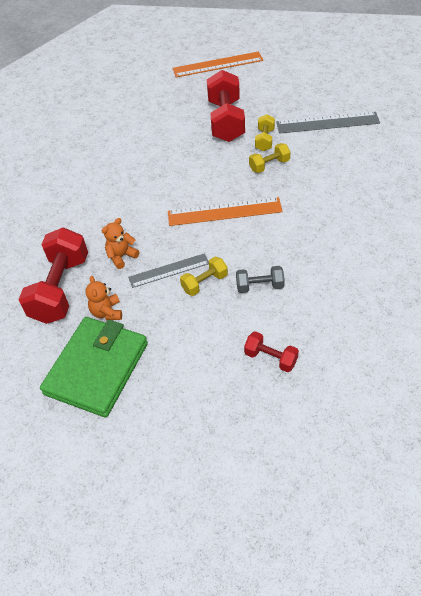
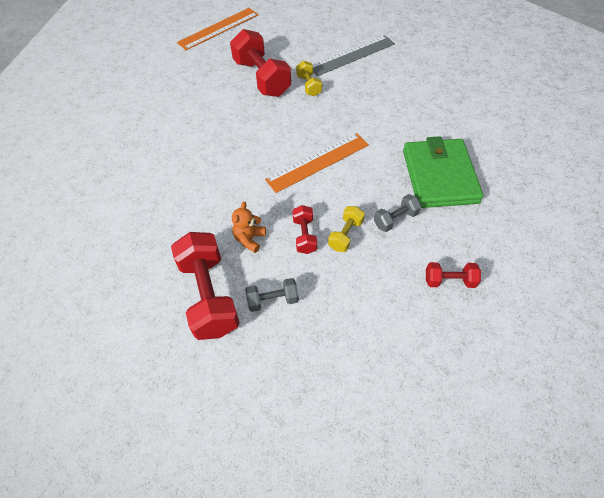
camera: 30 degrees left, 5 degrees up
(97, 368) = (301, 361): green wallet -> green wallet (439, 176)
(107, 312) = (272, 300): orange teddy bear -> grey dumbbell
(169, 270) = (304, 235): grey ruler -> red dumbbell
(269, 165) = (328, 107): yellow dumbbell -> none

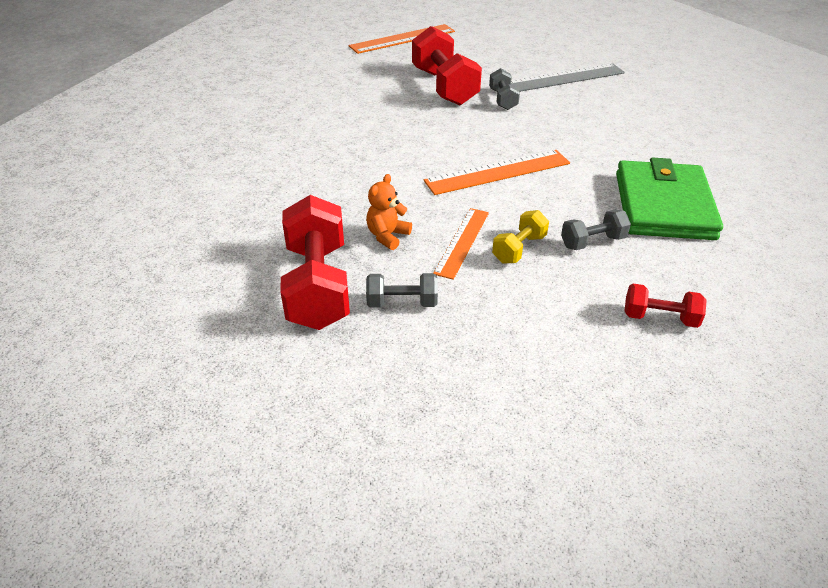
camera: 10 degrees right, 15 degrees down
(304, 235) = (462, 242): red dumbbell -> orange ruler
(309, 86) = (503, 100): yellow dumbbell -> grey dumbbell

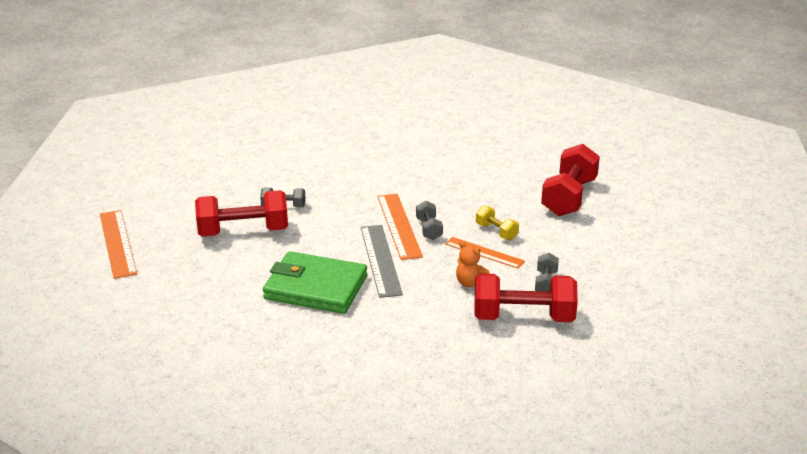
camera: 80 degrees left, 10 degrees down
(566, 78) = (259, 171): grey ruler -> grey ruler (380, 260)
(592, 242) = (494, 204): grey dumbbell -> grey dumbbell (429, 229)
(660, 318) = (569, 197): red dumbbell -> red dumbbell, size x2.01
(663, 206) = (460, 171): green wallet -> green wallet (316, 287)

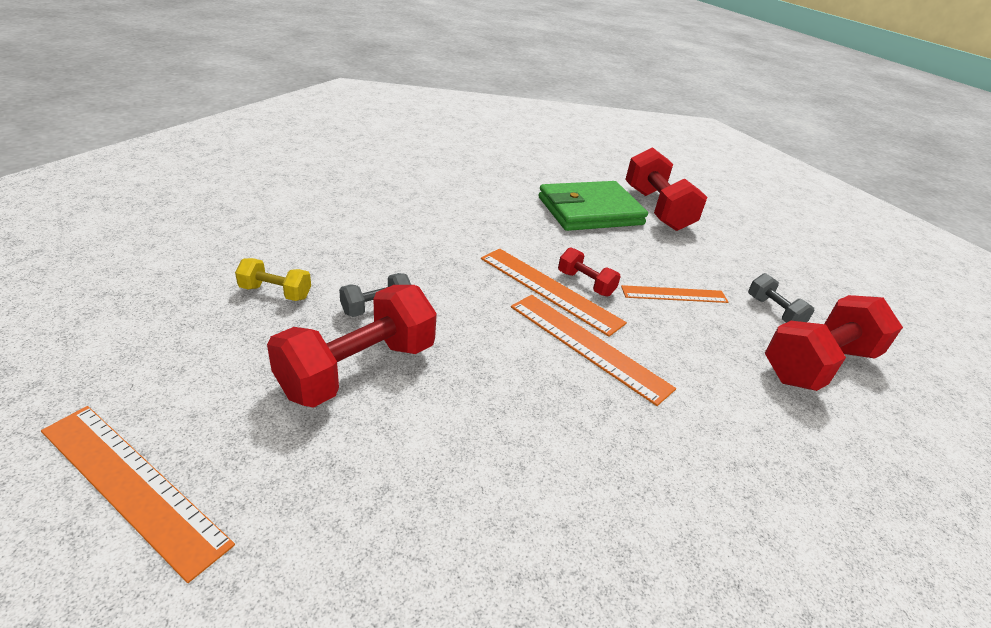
camera: 40 degrees left, 5 degrees up
(316, 287) = (564, 427): green wallet -> green wallet (590, 211)
(380, 260) = (588, 346): grey ruler -> orange ruler
(429, 229) = (585, 283): grey dumbbell -> red dumbbell
(470, 283) = (714, 340): orange teddy bear -> none
(496, 232) = (651, 265): yellow dumbbell -> yellow dumbbell (275, 292)

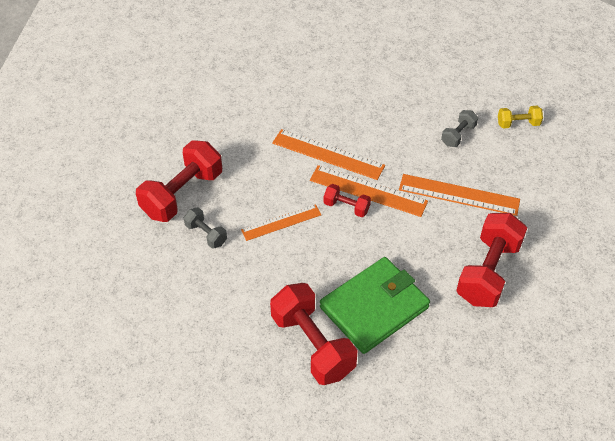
camera: 165 degrees right, 15 degrees up
(131, 485) = (471, 30): orange ruler -> orange ruler (459, 194)
(358, 369) = (435, 97): red dumbbell -> red dumbbell (488, 272)

